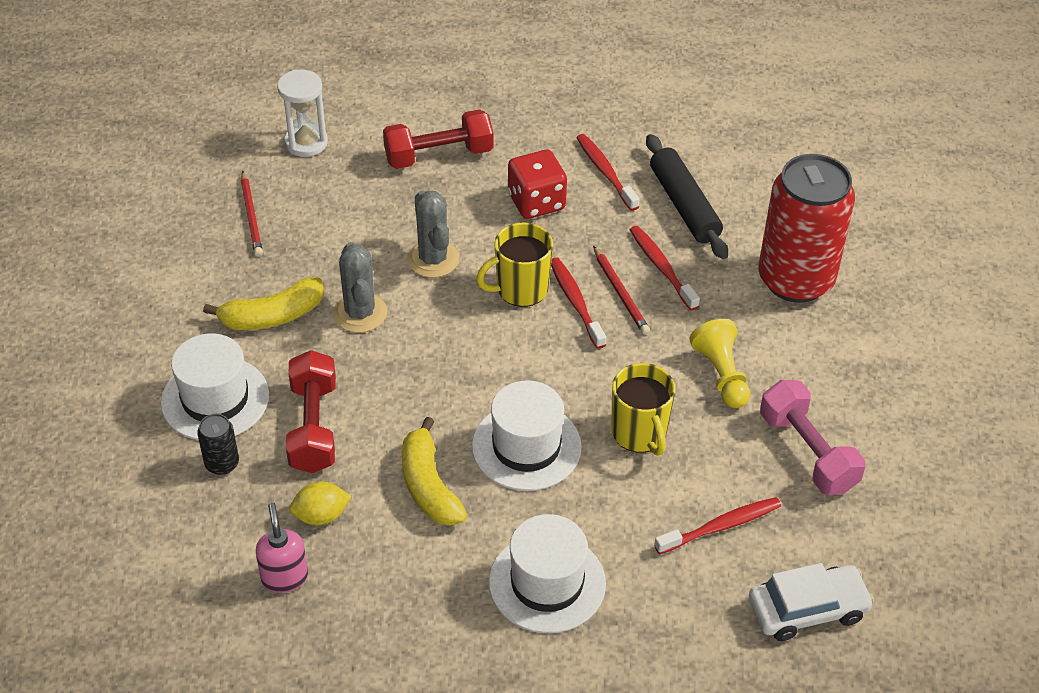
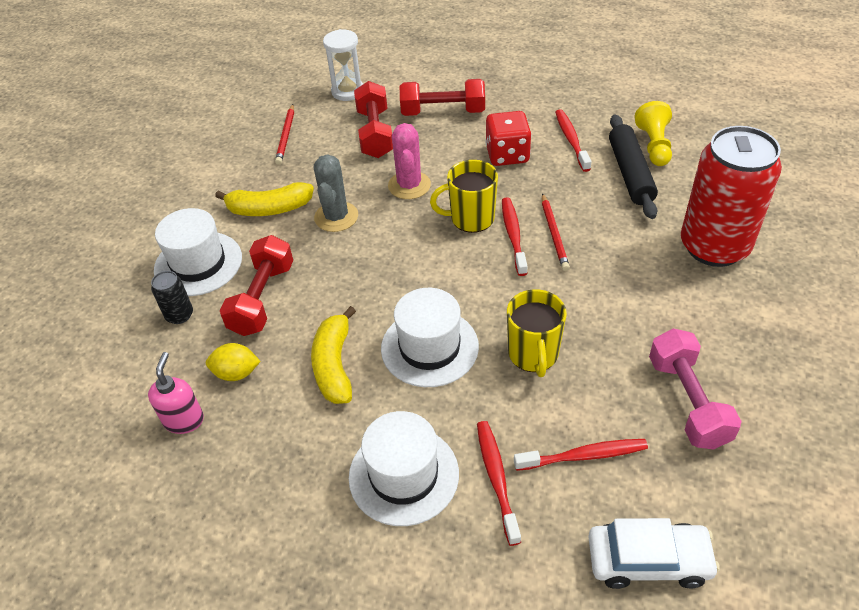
camera: 20 degrees right, 0 degrees up
(364, 197) = (375, 133): none -> red dumbbell
(433, 259) = (409, 185): grey cactus -> pink cactus
(661, 267) = (596, 219): red toothbrush -> red toothbrush (496, 479)
(721, 374) = (623, 316): yellow pawn -> yellow pawn (654, 145)

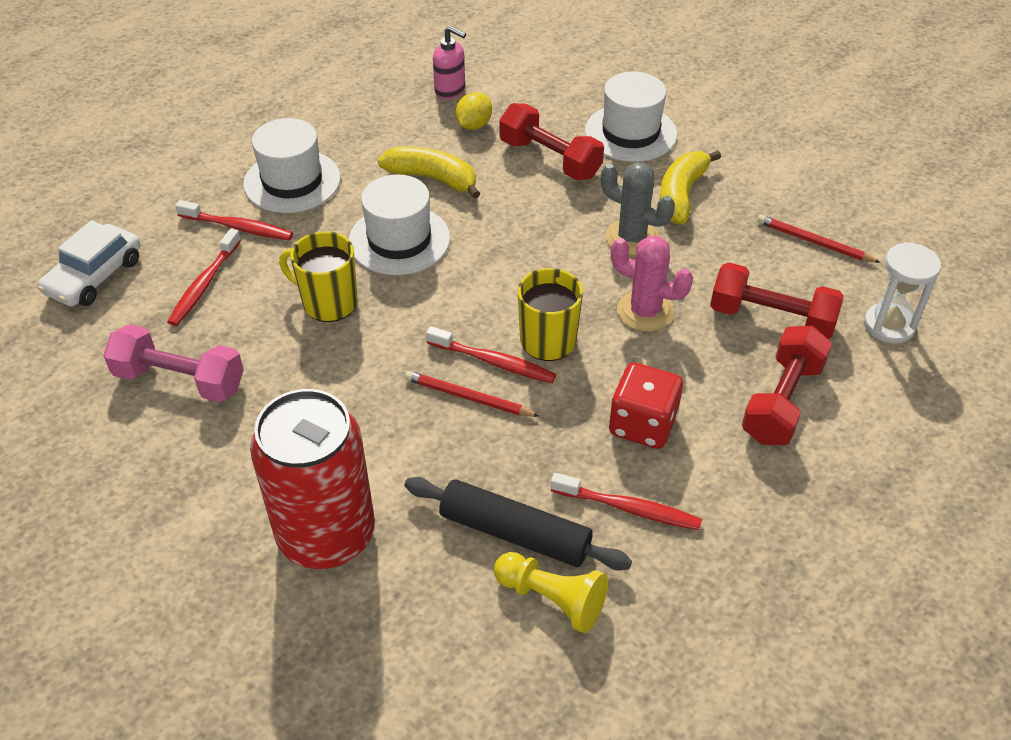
camera: 115 degrees right, 0 degrees up
(179, 315) = (569, 110): black can -> none

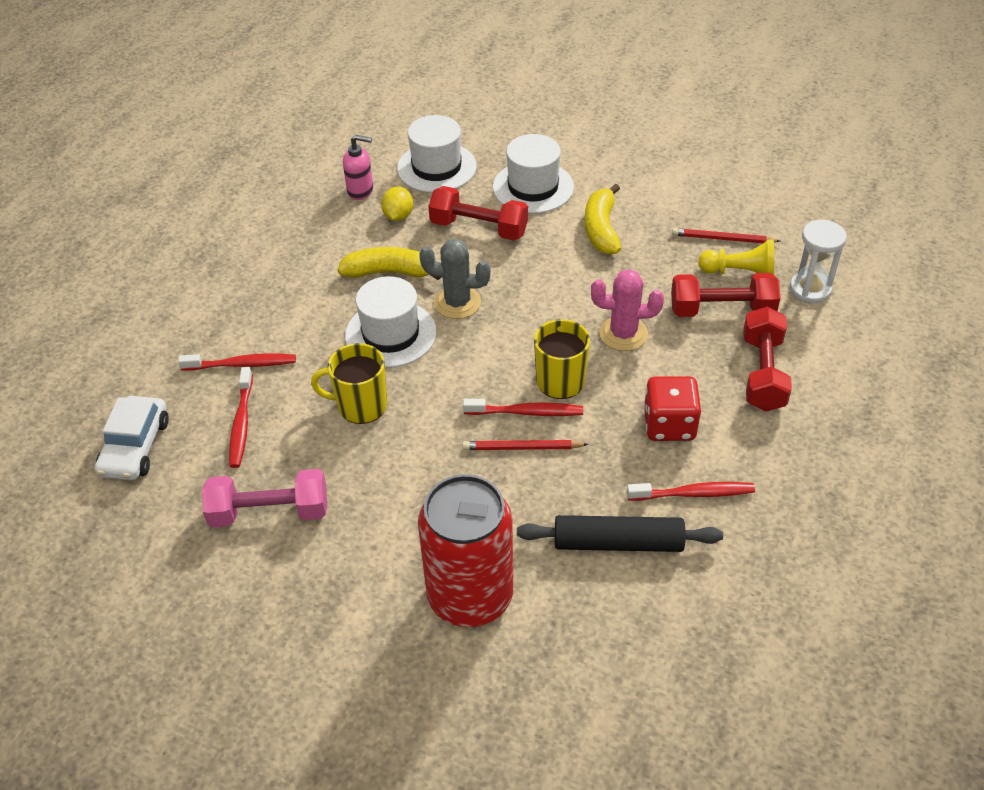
camera: 20 degrees left, 0 degrees up
(292, 181) = (266, 310): white hat -> white hat (436, 167)
(552, 599) = (673, 583): yellow pawn -> yellow pawn (739, 272)
(632, 238) = (581, 276): grey cactus -> grey cactus (457, 302)

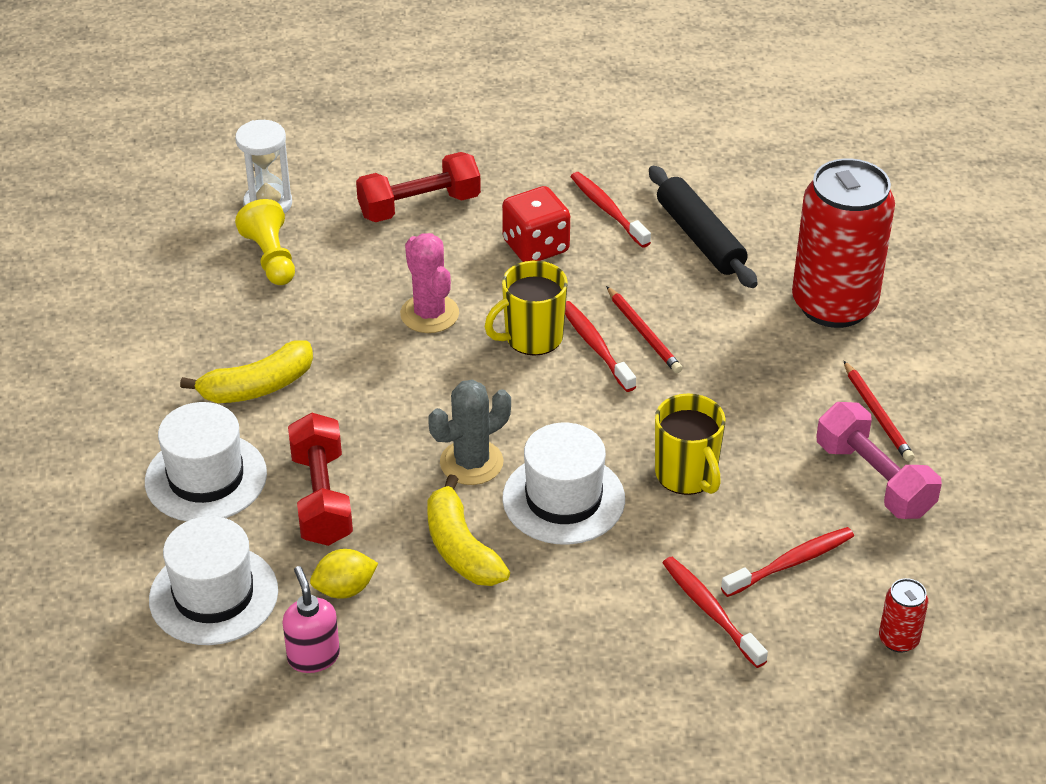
camera: 120 degrees left, 5 degrees down
(135, 447) = (898, 639): white car -> red can
(457, 302) = (471, 463): grey cactus -> grey cactus turned 75 degrees clockwise
(722, 310) = (342, 255): red dumbbell -> none
(723, 239) = (217, 285): red pencil -> red pencil (877, 414)

